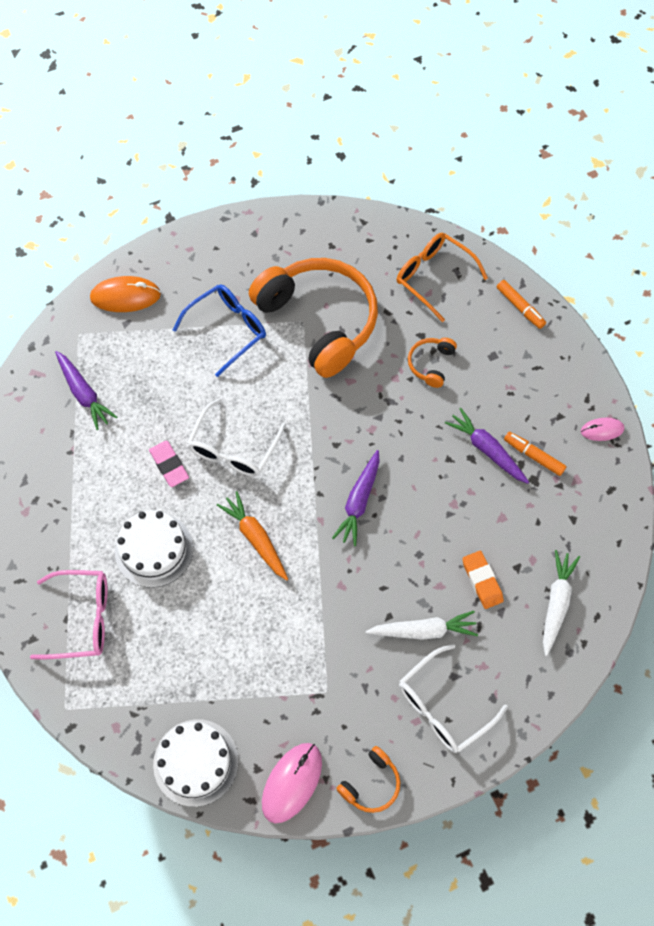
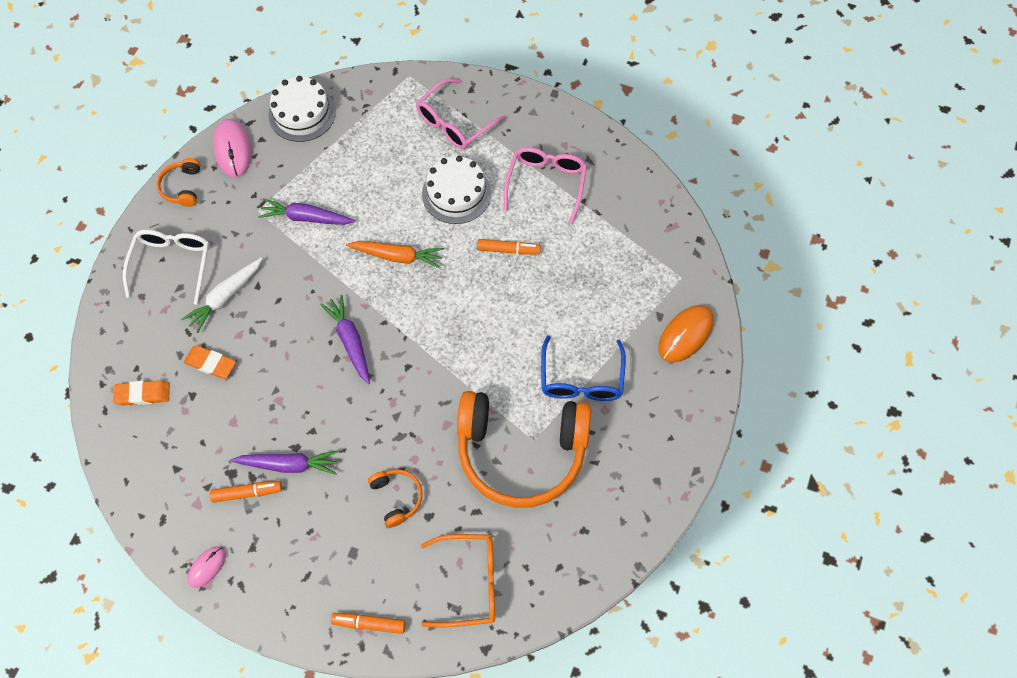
camera: 135 degrees right, 0 degrees up
(78, 492) = (546, 183): none -> pink glasses
(84, 393) = (623, 243): purple carrot -> purple carrot (306, 218)
(169, 465) = (508, 250): pink eraser -> orange marker
(233, 449) = (477, 299): white glasses -> none
(556, 603) = (143, 394): white carrot -> orange eraser

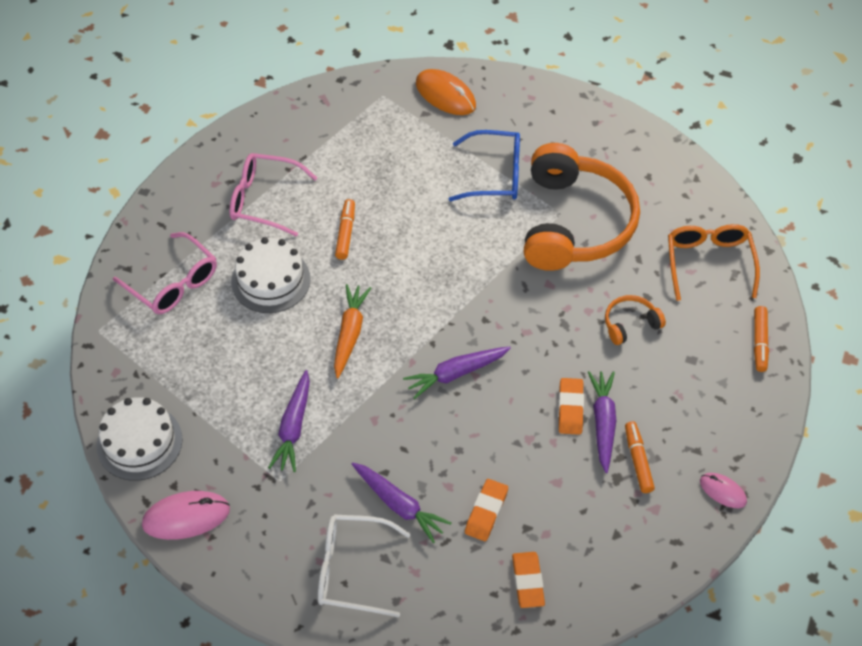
camera: 90 degrees left, 10 degrees down
(182, 187) = (238, 571): orange headphones -> none
(225, 297) = (399, 505): white carrot -> purple carrot
(306, 437) = (570, 408): none -> orange eraser

